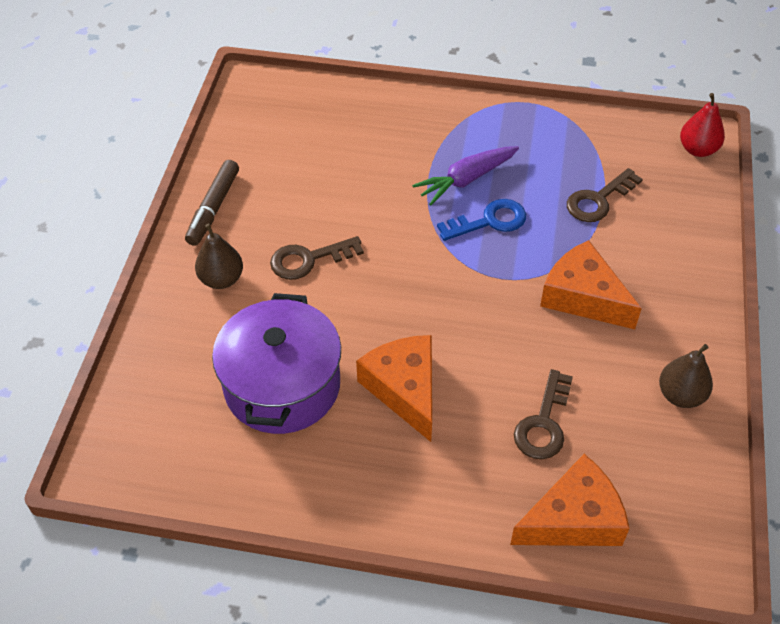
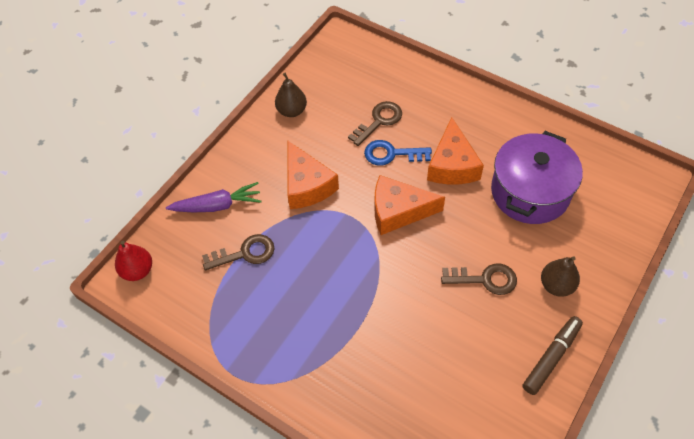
camera: 155 degrees left, 5 degrees up
(466, 180) = (332, 309): purple carrot -> purple carrot (217, 206)
(489, 221) = (336, 264): blue key -> blue key (392, 154)
(573, 519) = (391, 74): orange cheese -> orange cheese (398, 211)

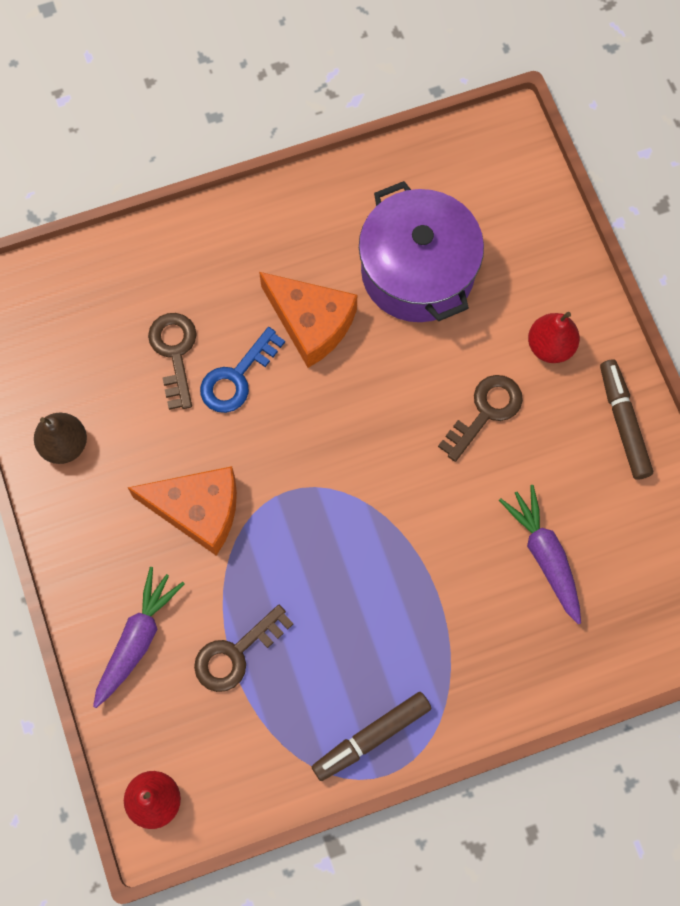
camera: 55 degrees left, 15 degrees up
(244, 253) = (236, 653): brown key -> brown key turned 150 degrees counterclockwise
(248, 351) = (372, 737): none -> brown marker
(398, 211) = (324, 433): orange cheese -> none
(430, 370) = (545, 555): none -> purple carrot
(556, 285) = (550, 346): brown pear -> red pear

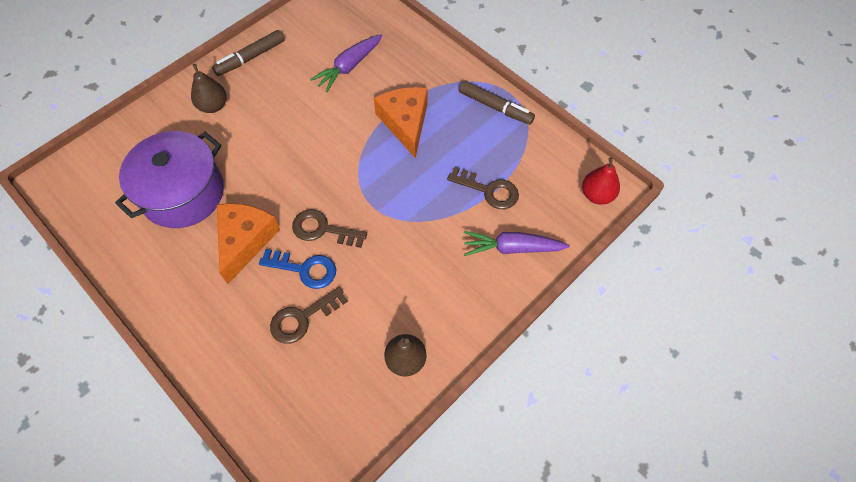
camera: 115 degrees left, 10 degrees down
(198, 510) = (410, 251): orange cheese -> orange cheese (405, 123)
(485, 412) = (271, 123): brown key -> brown key (323, 229)
(550, 346) = (213, 106): red pear -> brown pear

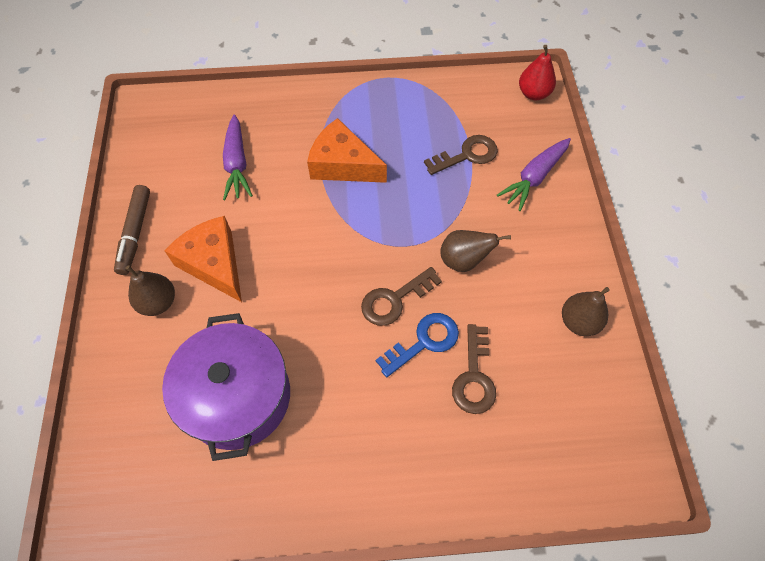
camera: 50 degrees left, 0 degrees up
(245, 241) = (348, 373): orange cheese -> orange cheese (214, 264)
(392, 250) = (463, 260): none -> brown pear
(495, 107) = (390, 95): brown marker -> none

